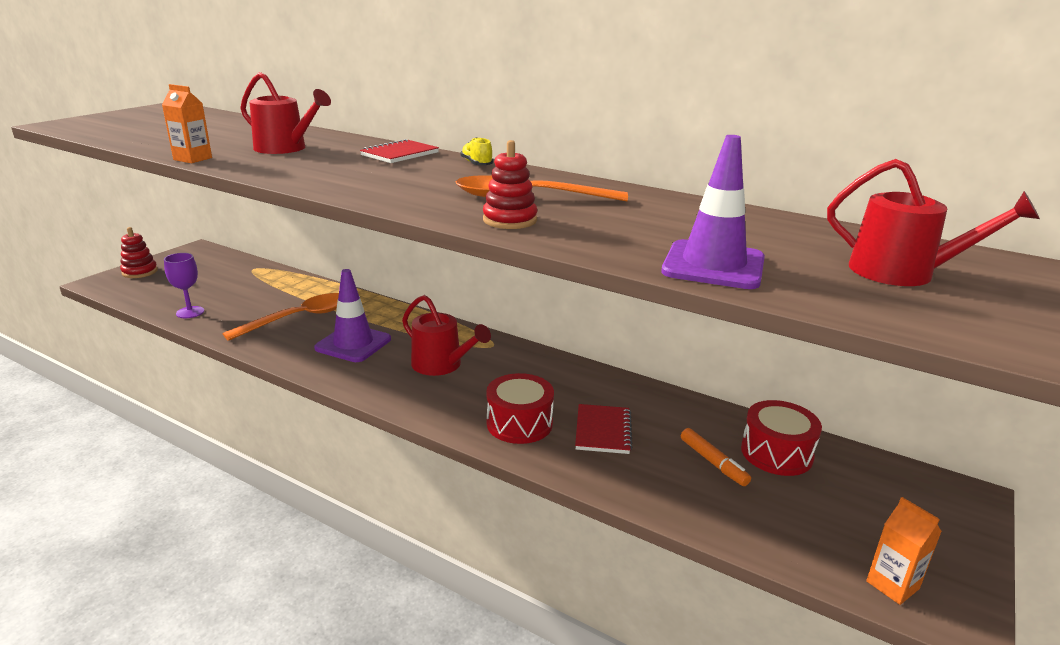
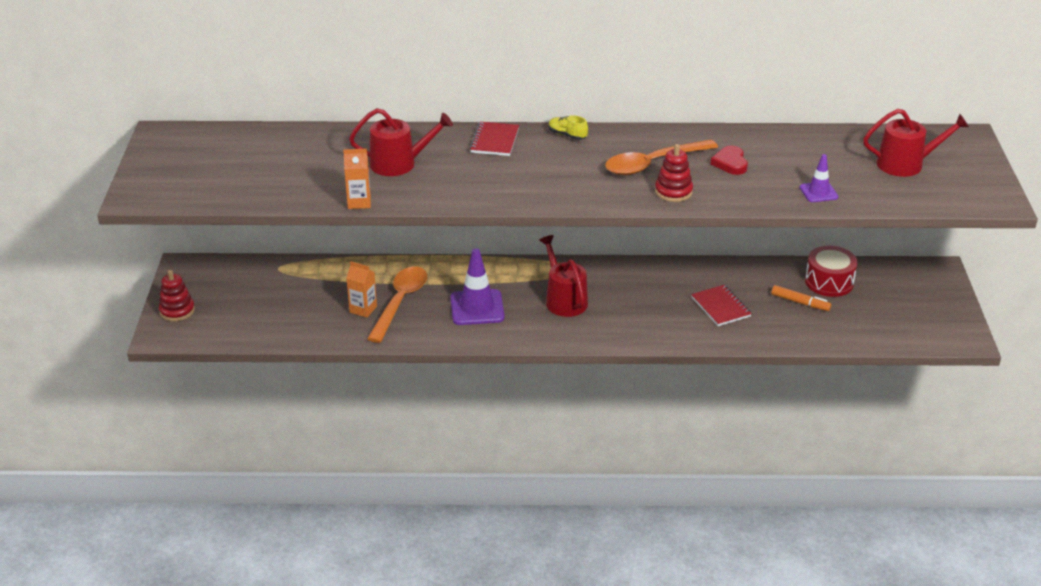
camera: 30 degrees left, 10 degrees up
(190, 312) = (300, 331): purple goblet -> none
(441, 365) = (564, 300): red watering can -> red watering can turned 120 degrees counterclockwise
(519, 423) = (666, 323): red drum -> none
(625, 216) = (730, 163): none -> red heart
(713, 265) = (818, 192): purple traffic cone -> purple traffic cone, size x0.56
(892, 585) = (932, 335): orange carton -> orange carton (363, 309)

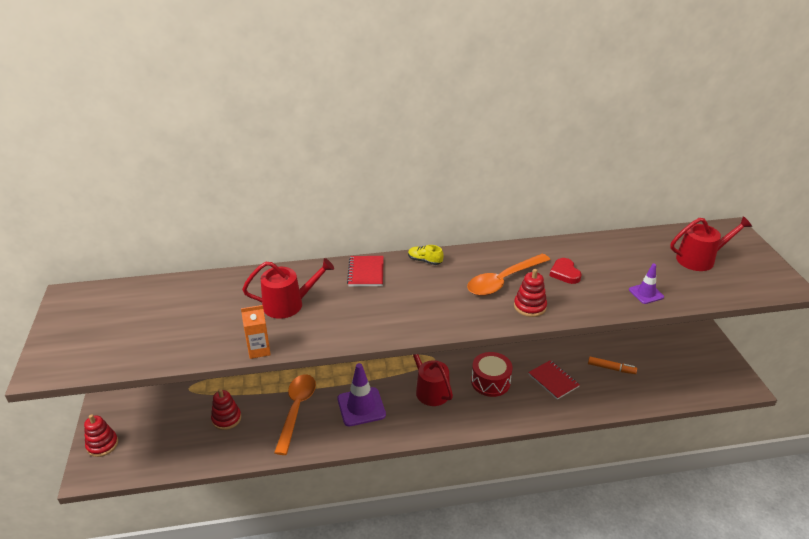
camera: 10 degrees left, 0 degrees up
(318, 302) = (226, 419): none -> red stacking toy
(363, 309) = (266, 421): orange carton -> none
(829, 282) = (625, 347): red drum -> red drum (490, 382)

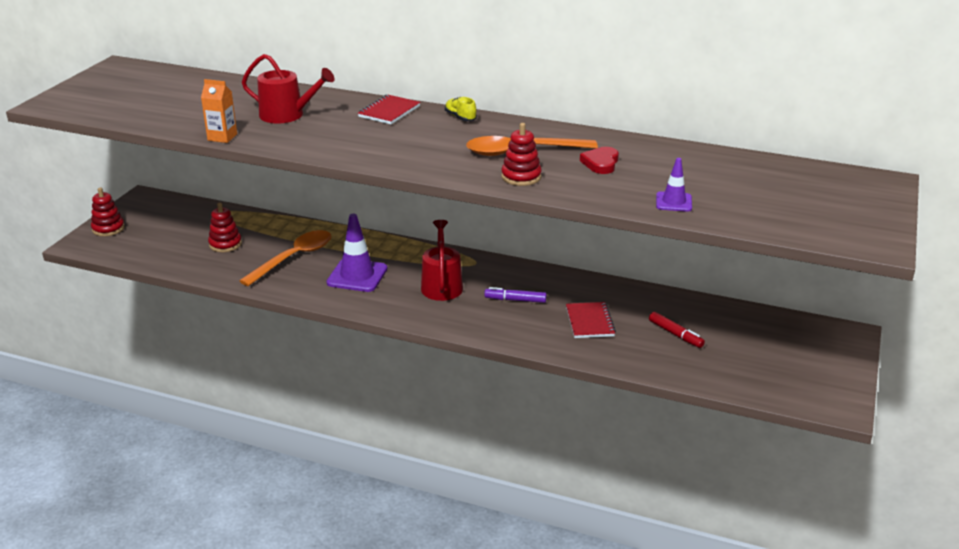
camera: 30 degrees right, 5 degrees down
(490, 382) = (515, 300): red drum -> purple marker
(611, 368) = (675, 334): orange marker -> red marker
(699, 259) = (792, 194): red watering can -> none

